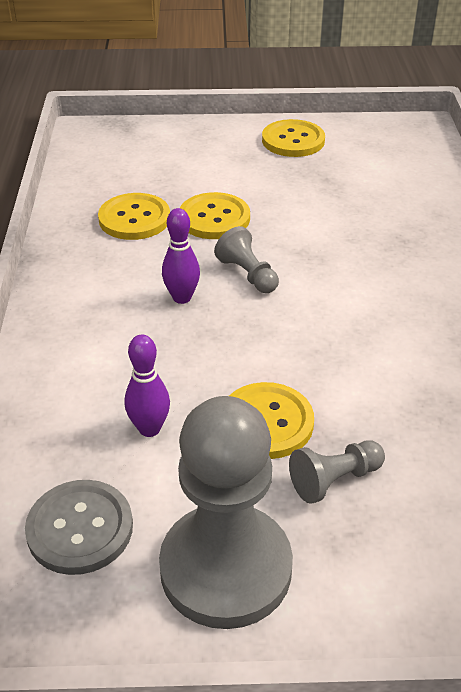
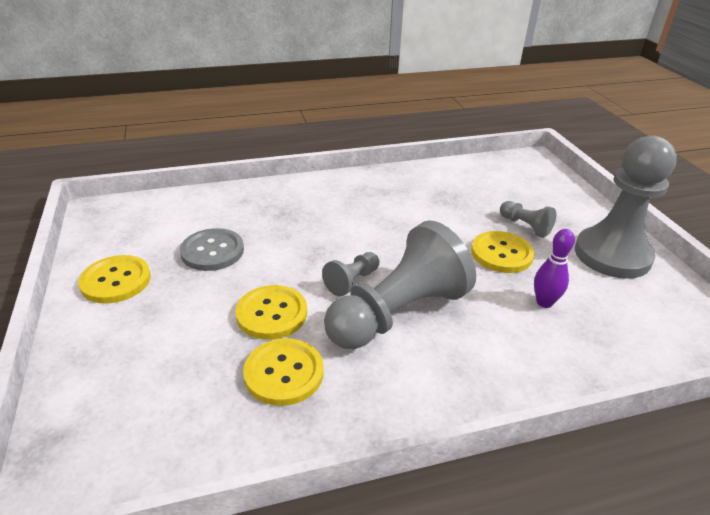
camera: 105 degrees left, 5 degrees down
(80, 528) = (643, 316): grey button -> grey button (212, 251)
(182, 297) = (398, 313): purple bowling pin -> grey pawn

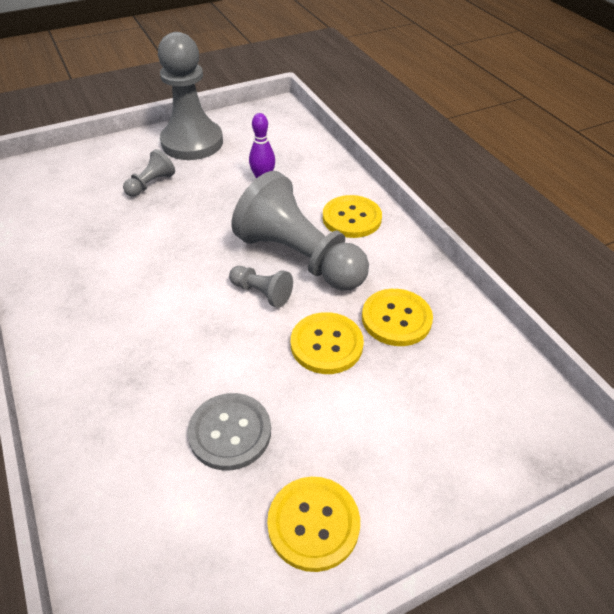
camera: 100 degrees left, 10 degrees up
(501, 253) = (199, 199): yellow button -> yellow button (351, 218)

